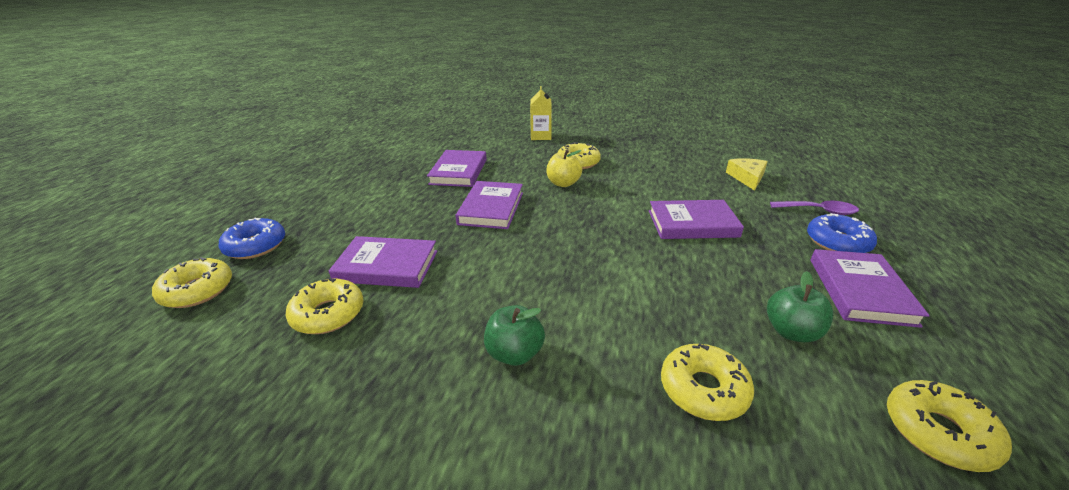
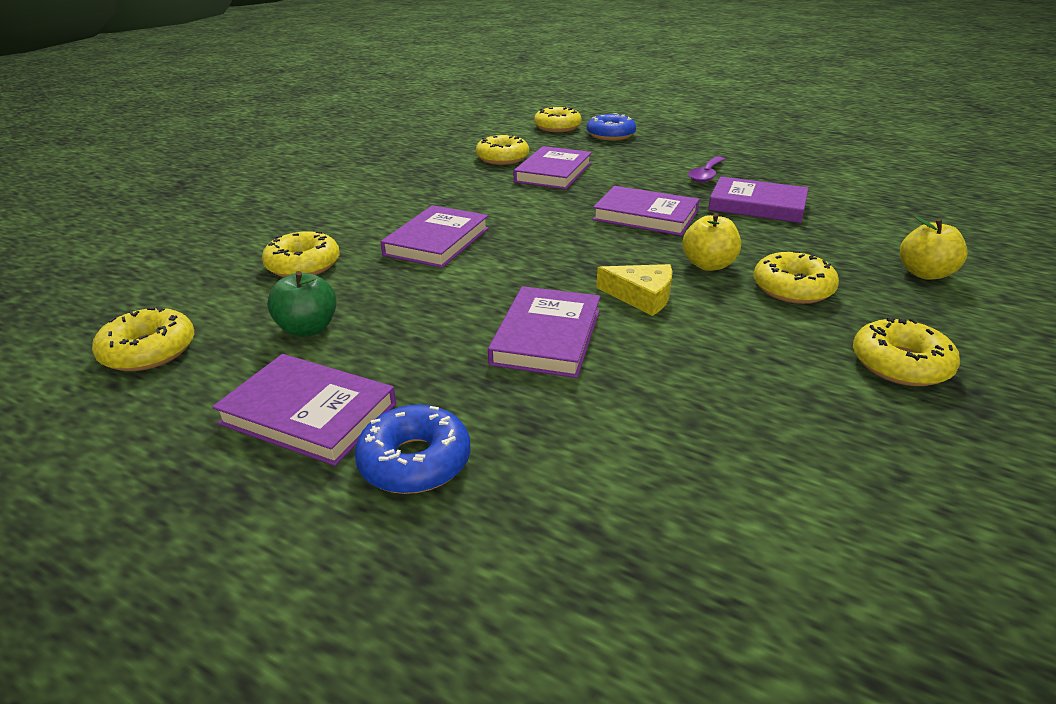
camera: 105 degrees right, 0 degrees up
(514, 353) = (408, 207): green apple -> none
(541, 136) = (924, 273): yellow carton -> yellow apple
(591, 304) = (437, 241): none -> purple book
(632, 144) = (900, 364): none -> yellow donut
(747, 177) = (704, 467): yellow cheese -> yellow cheese (641, 296)
(819, 211) = (521, 501): purple spoon -> purple spoon (706, 175)

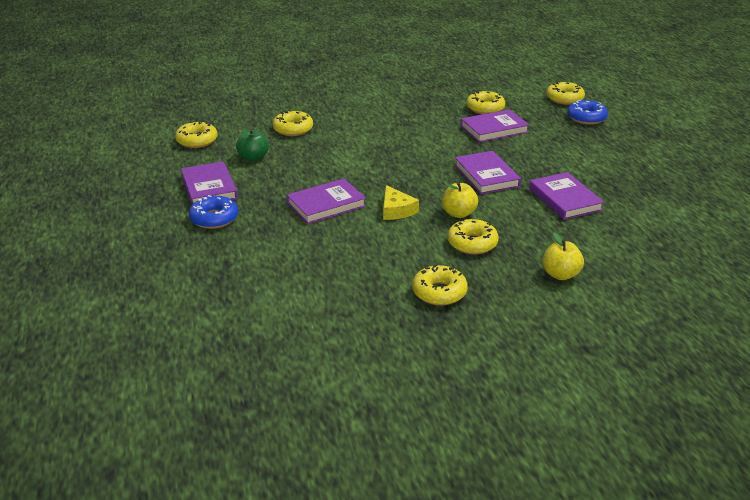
camera: 45 degrees right, 0 degrees up
(437, 241) = (362, 143): purple book -> none
(706, 175) = (581, 169): purple spoon -> none

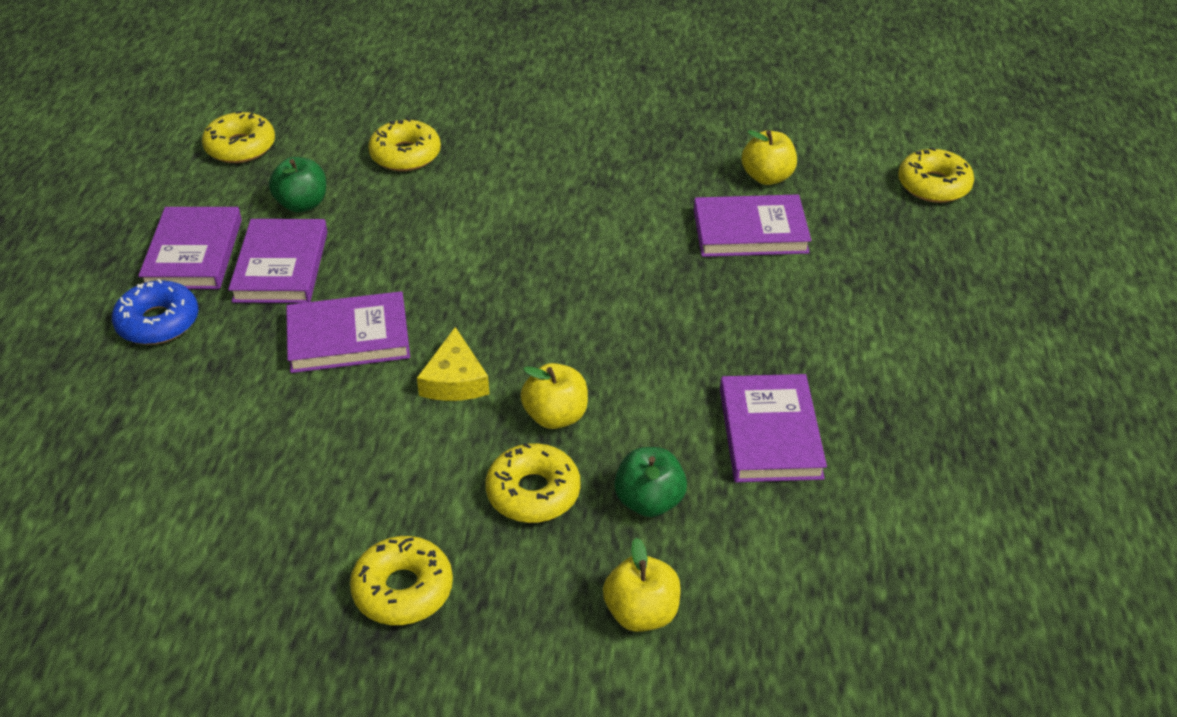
camera: 20 degrees right, 10 degrees up
(485, 108) = (767, 177): yellow donut -> yellow apple
(486, 176) = (663, 340): purple book -> purple book (281, 266)
(530, 235) = (649, 501): none -> green apple
(586, 118) = (945, 242): blue donut -> none

